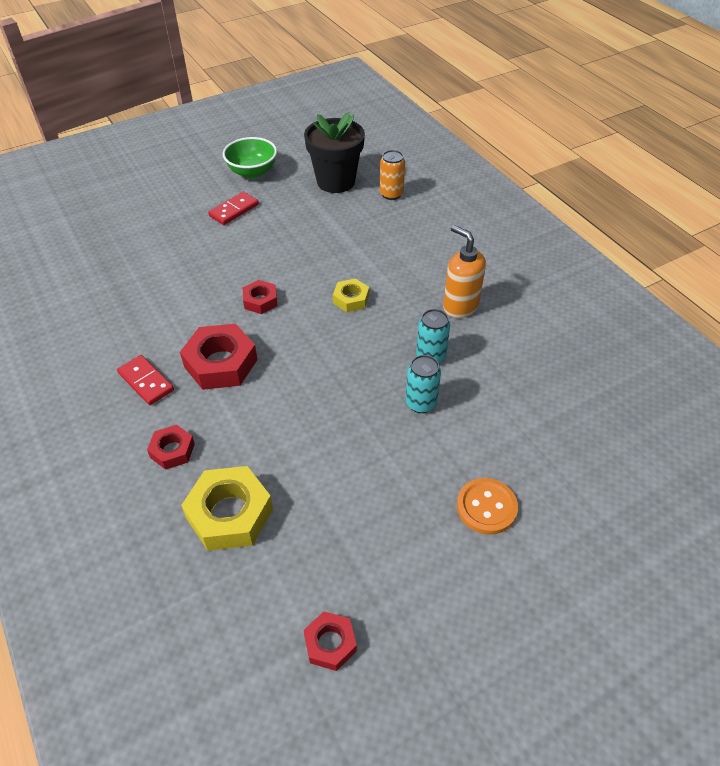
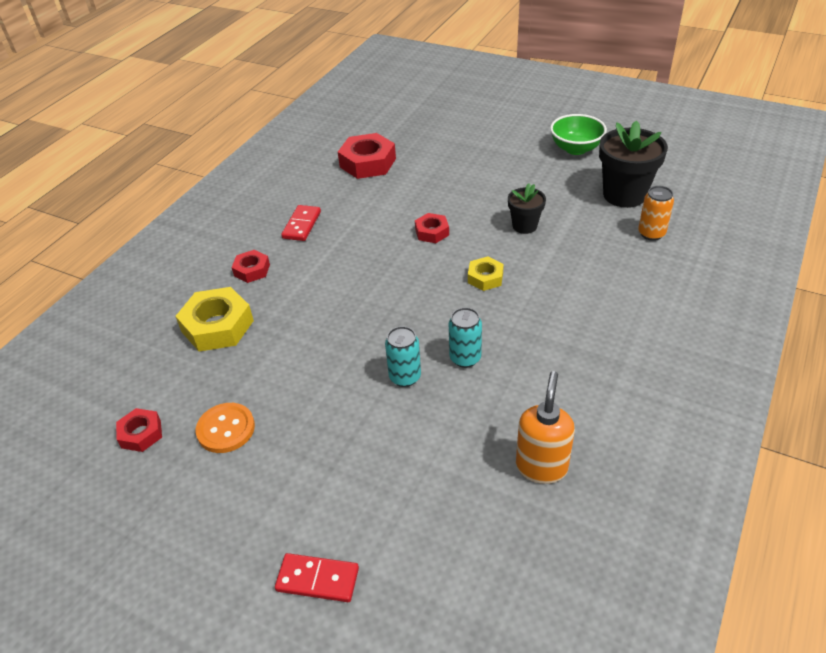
camera: 60 degrees right, 5 degrees down
(221, 363) = (349, 248): red nut -> red nut (368, 163)
(234, 210) = (517, 165): red domino -> red domino (317, 579)
(313, 247) = (524, 226): none -> black flower pot
(460, 306) = (549, 348): orange soap dispenser -> orange soap dispenser (541, 467)
(486, 507) = (323, 472): orange button -> orange button (226, 429)

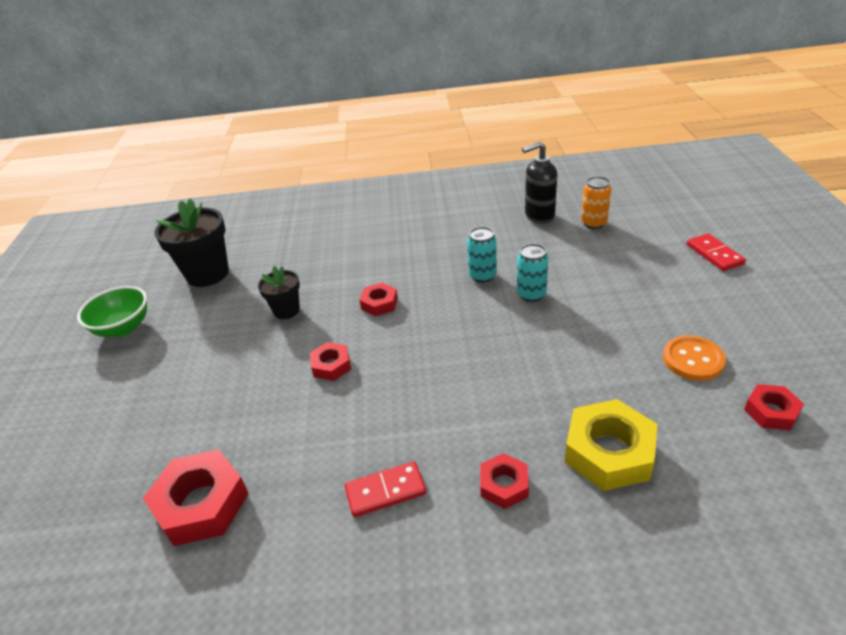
camera: 120 degrees left, 5 degrees down
(485, 278) = (379, 303): yellow nut -> red nut
(541, 467) = (539, 216): orange soap dispenser -> black soap dispenser
(651, 233) = (263, 246): orange can -> orange can (593, 223)

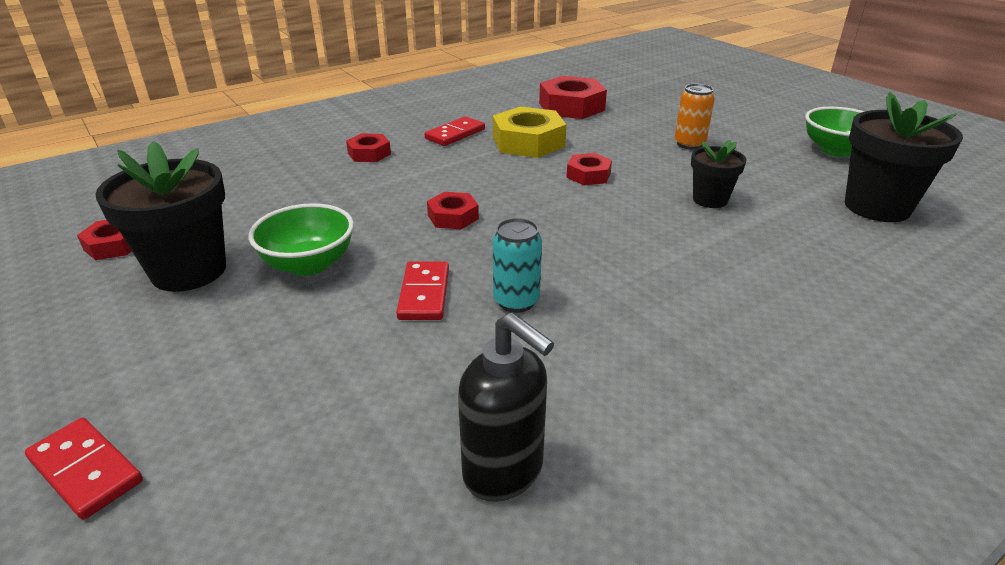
camera: 145 degrees right, 5 degrees down
(379, 303) = (615, 232): red nut -> red nut (453, 217)
(531, 294) = (424, 294): turquoise can -> red domino
(539, 216) = (504, 471): black soap dispenser -> black soap dispenser turned 90 degrees clockwise
(593, 223) = (366, 488): orange can -> orange can (689, 144)
(600, 339) = (309, 264): none -> green bowl
(608, 452) = (287, 185): yellow nut -> yellow nut (528, 142)
(693, 359) = (189, 271): orange button -> black flower pot

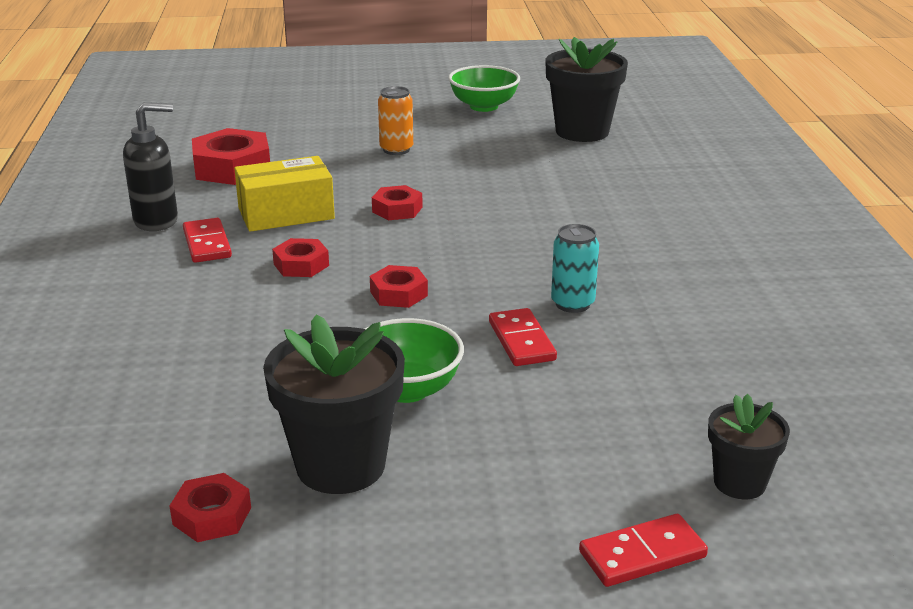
camera: 60 degrees left, 5 degrees down
(369, 153) = (184, 304): red nut -> red nut (301, 265)
(424, 294) = (522, 341): red domino -> red domino turned 45 degrees clockwise
(504, 471) = (765, 364): black soap dispenser -> black soap dispenser (157, 221)
(528, 142) = (286, 213): yellow nut -> yellow box
(710, 200) = (503, 179): black flower pot -> black flower pot (739, 483)

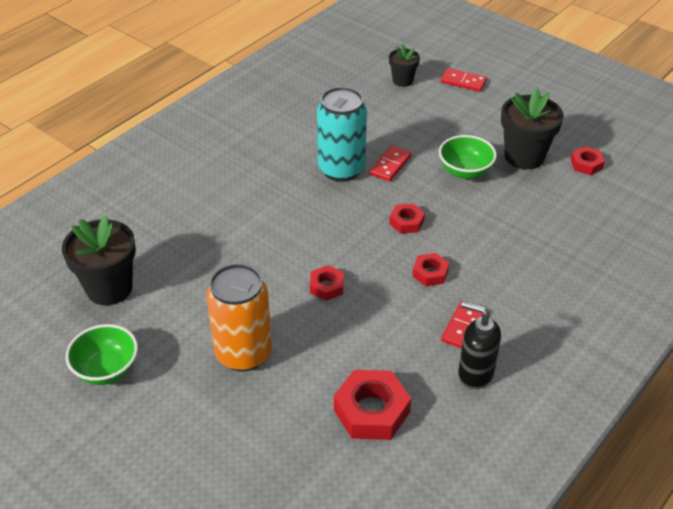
camera: 135 degrees left, 15 degrees up
(286, 213) = (391, 326): yellow box -> none
(396, 150) = (243, 353): orange can -> orange can, size x1.92
(572, 304) = (341, 169): turquoise can -> turquoise can, size x1.92

